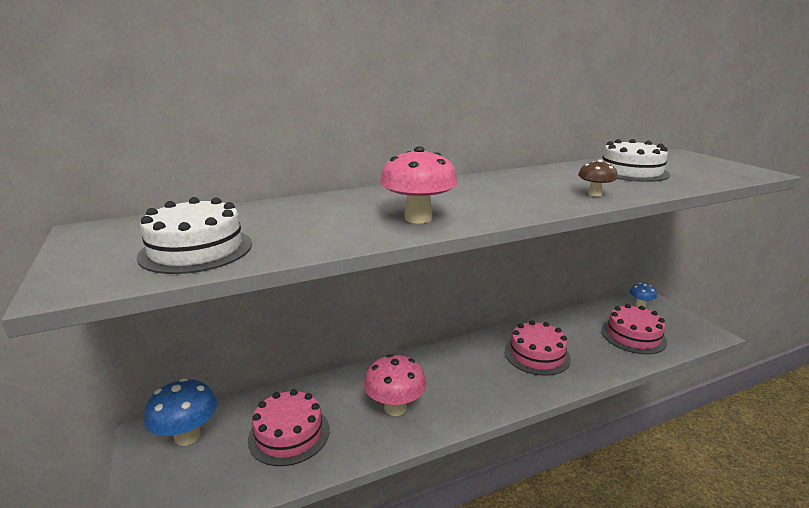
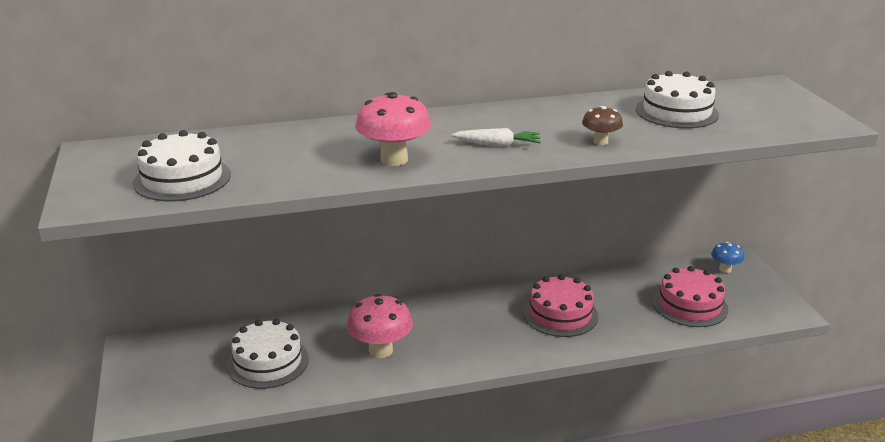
camera: 10 degrees right, 5 degrees up
(187, 436) = (171, 353): blue mushroom -> none
(289, 434) = (268, 362): pink cake -> white cake
(507, 201) = (497, 145): none -> white carrot

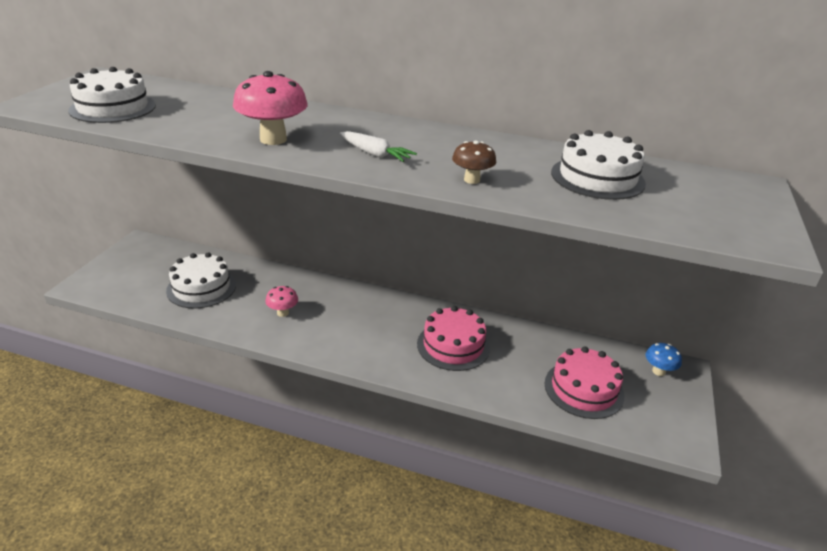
camera: 30 degrees right, 5 degrees up
(380, 350) = (283, 313): pink mushroom -> pink mushroom, size x0.56

